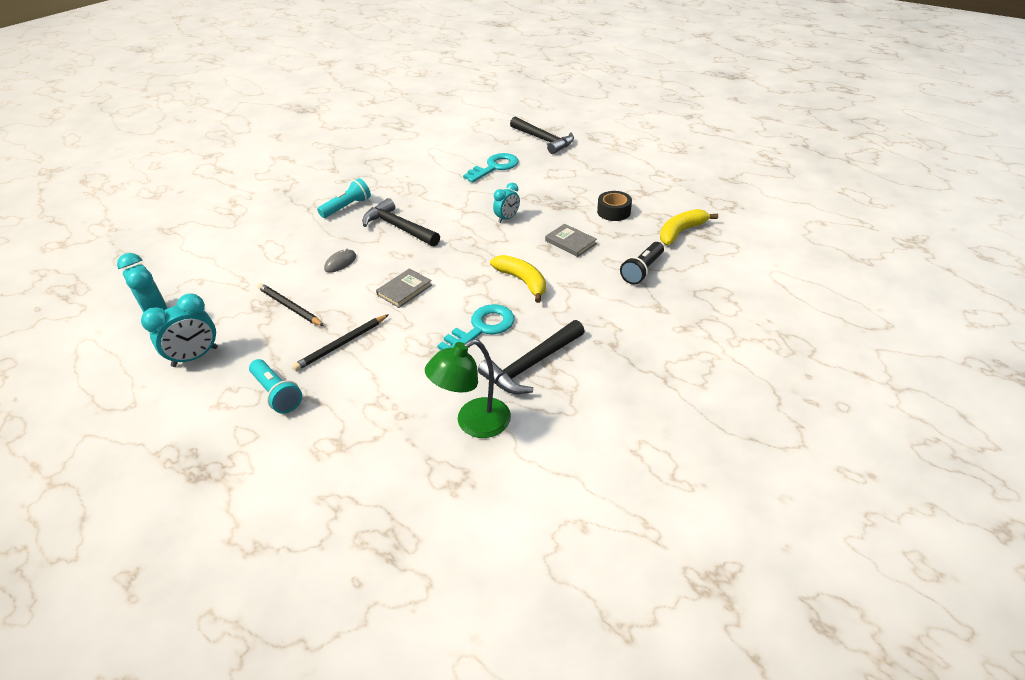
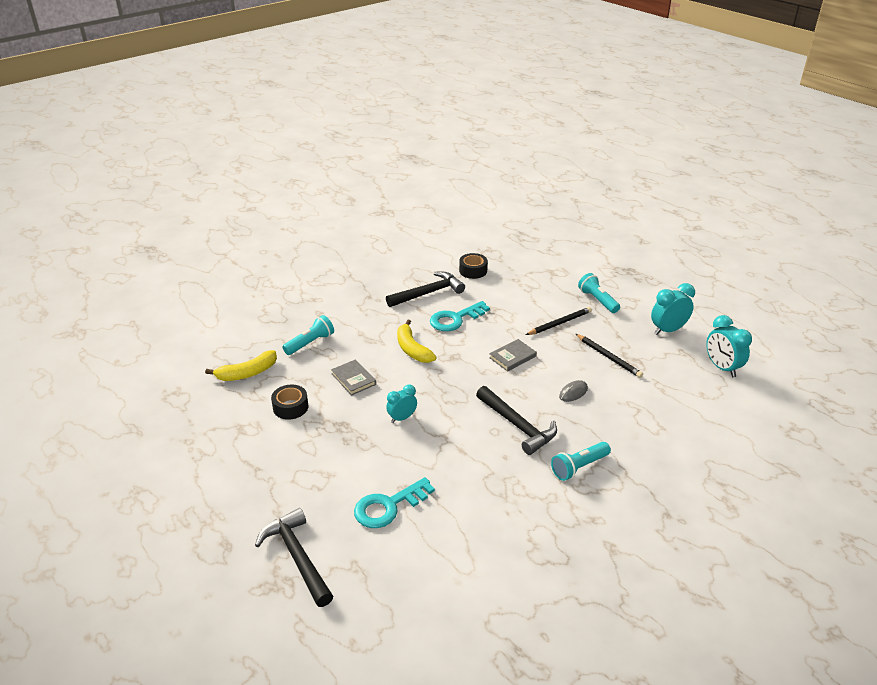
camera: 170 degrees left, 5 degrees down
(473, 423) = (473, 271): green lamp -> black tape
(642, 270) = (310, 343): black flashlight -> turquoise flashlight

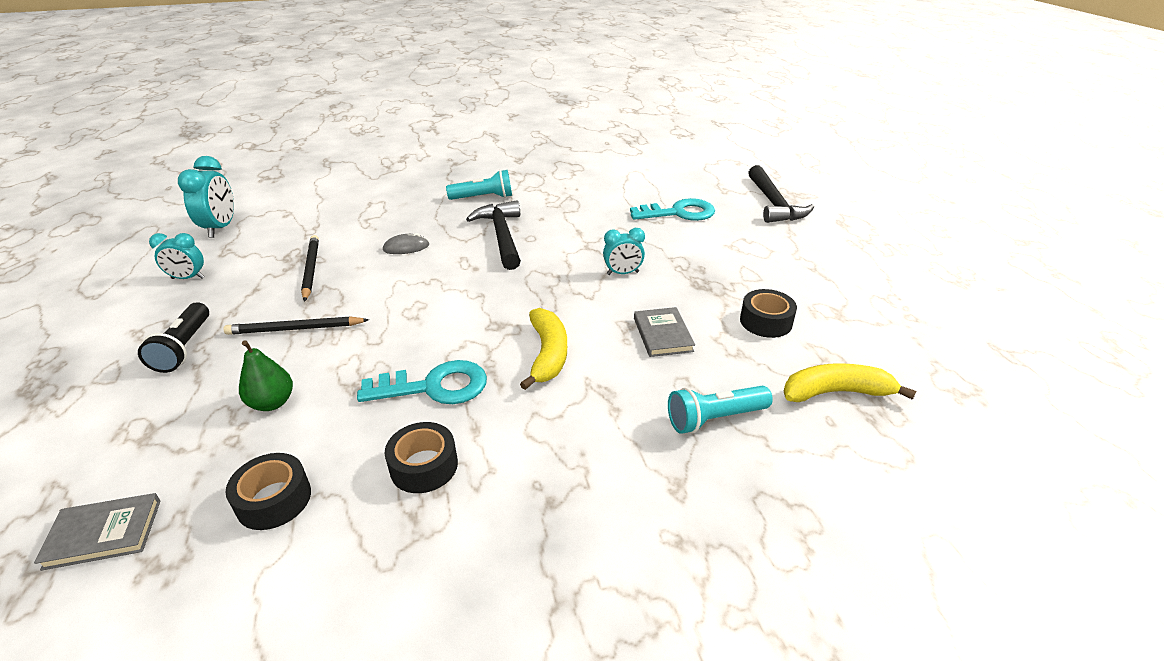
camera: 155 degrees left, 0 degrees up
(428, 293) = (424, 466): black hammer -> black tape
(512, 357) = (421, 302): grey book -> grey book (103, 533)
(519, 294) = (272, 403): none -> green pear
(597, 300) = (184, 348): turquoise flashlight -> black flashlight
(668, 330) = (188, 278): turquoise clock -> turquoise clock, size x0.65

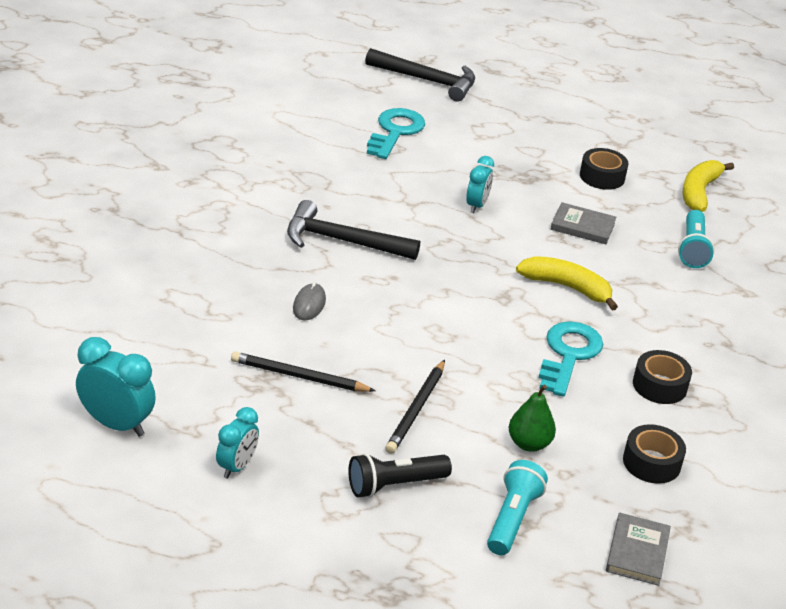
camera: 65 degrees left, 0 degrees up
(184, 348) = (394, 485): black flashlight -> black flashlight turned 135 degrees clockwise
(484, 197) = (238, 222): turquoise flashlight -> turquoise flashlight (512, 518)

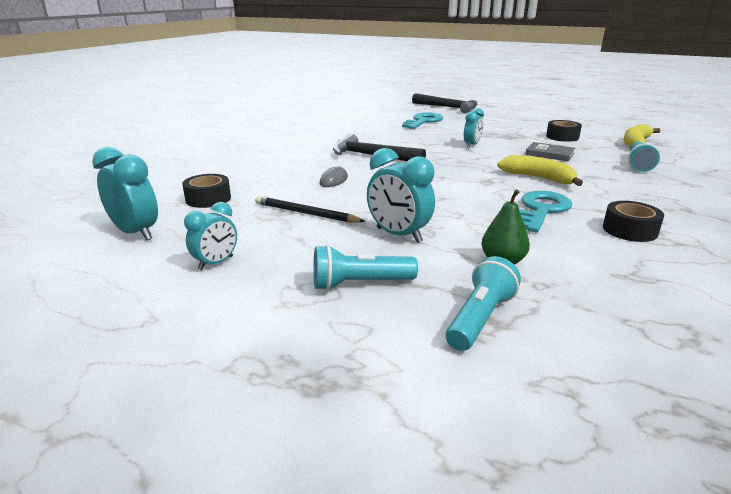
camera: 15 degrees right, 10 degrees down
(394, 485) = (359, 284): black flashlight -> turquoise flashlight
(416, 409) = (398, 235): black pencil -> turquoise clock
(637, 552) = (636, 360): grey book -> none
(651, 462) = (634, 281): black tape -> black tape (208, 199)

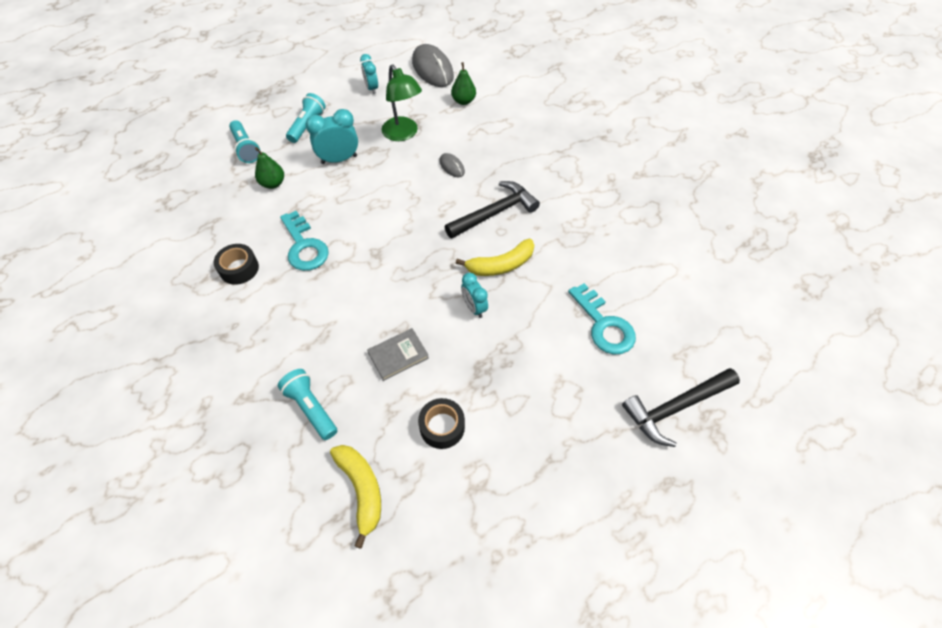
camera: 120 degrees right, 30 degrees up
(136, 233) = (432, 69): turquoise clock -> grey mouse
(208, 199) = (463, 101): black tape -> green pear
(306, 213) = (403, 134): black pencil -> green lamp
(538, 178) = (352, 292): yellow banana -> yellow banana (500, 265)

